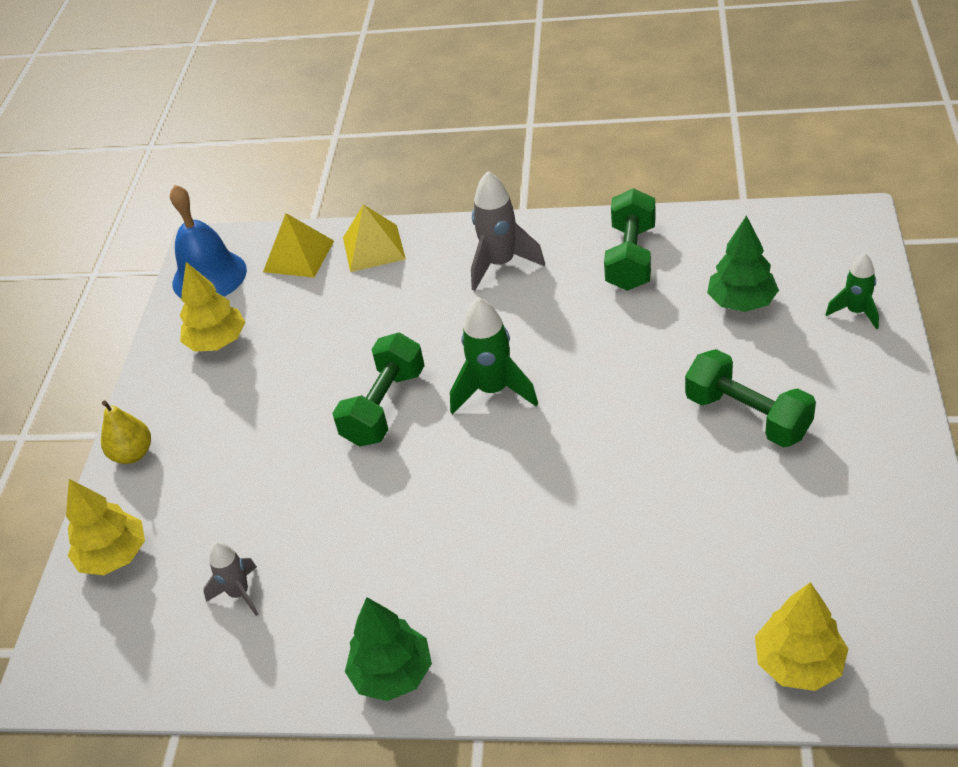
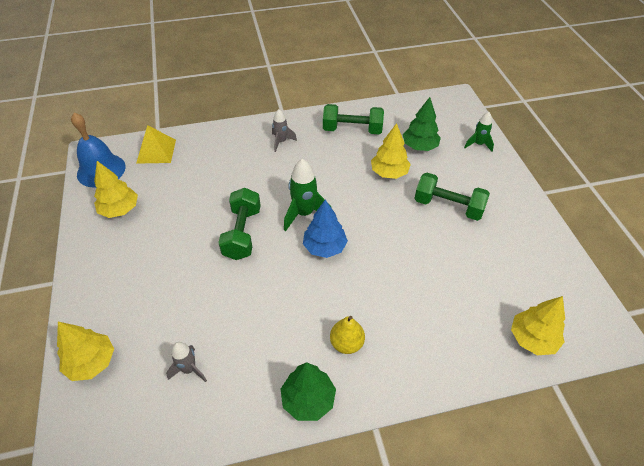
camera: 25 degrees left, 5 degrees up
(133, 454) = (83, 291): yellow pear -> yellow pear (346, 343)
(373, 248) = (202, 141): yellow pyramid -> none
(501, 264) = (281, 142): grey rocket -> grey rocket, size x0.61
(505, 450) = (324, 247): none -> blue tree
(631, 257) = (352, 130): green dumbbell -> green dumbbell turned 75 degrees counterclockwise
(665, 342) = (389, 173): none -> yellow tree

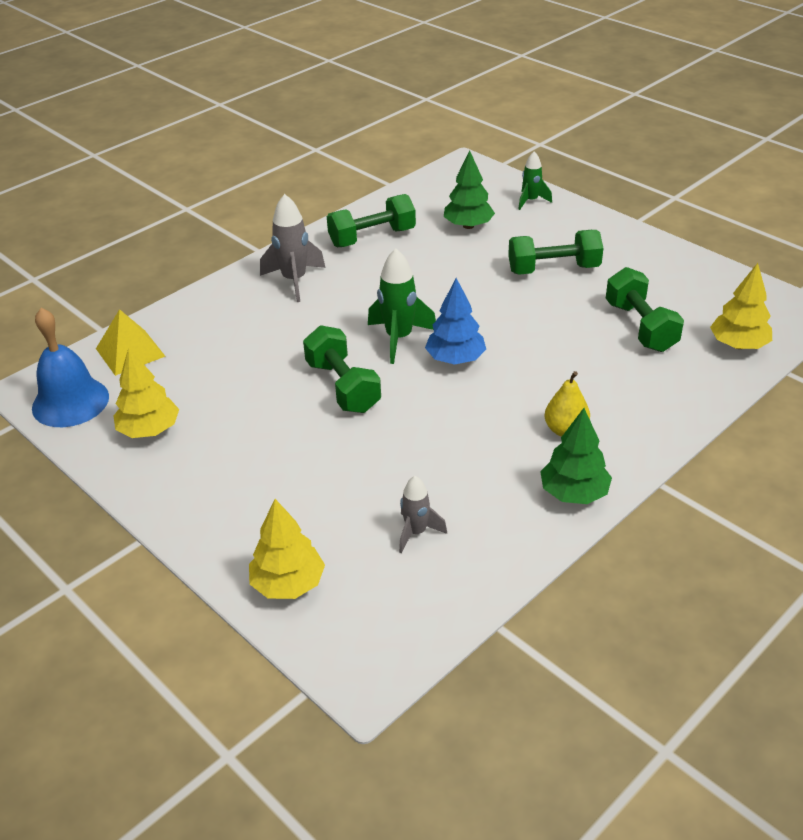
camera: 30 degrees left, 10 degrees down
(281, 142) = (294, 281): grey rocket -> grey rocket, size x1.63
(389, 173) = (458, 263): yellow tree -> none
(470, 284) = (640, 327): none -> green dumbbell

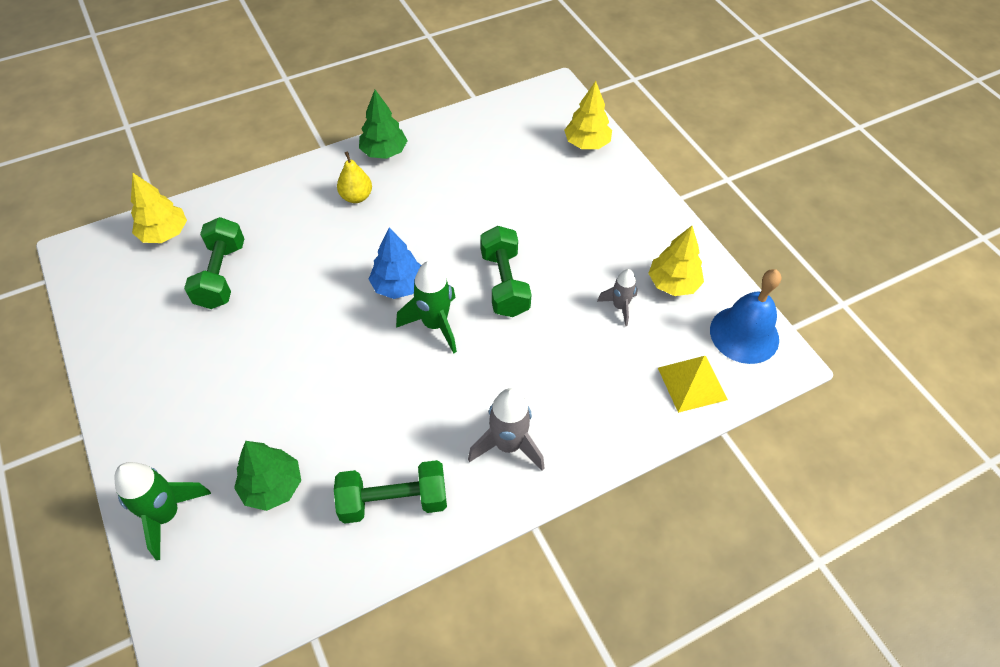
camera: 165 degrees left, 15 degrees up
(416, 532) = (497, 153): grey rocket -> grey rocket (619, 307)
(531, 201) = (167, 515): green rocket -> green rocket, size x1.63
(553, 269) = (235, 375): green dumbbell -> none

